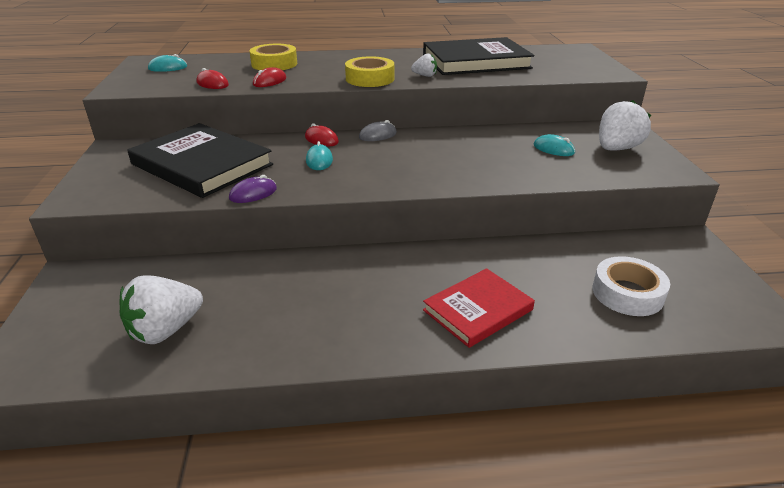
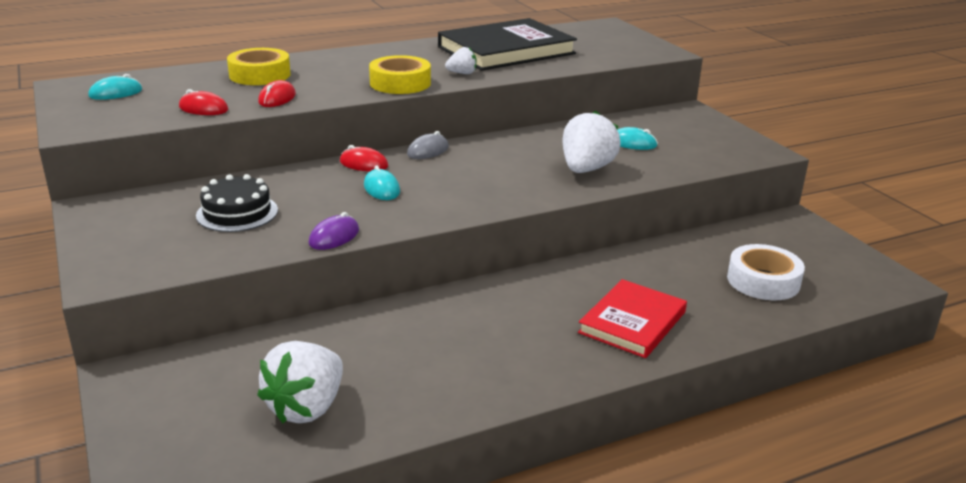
camera: 20 degrees left, 5 degrees down
(202, 164) = (237, 212): black book -> black cake
(616, 149) = (695, 135): white strawberry -> white strawberry (586, 169)

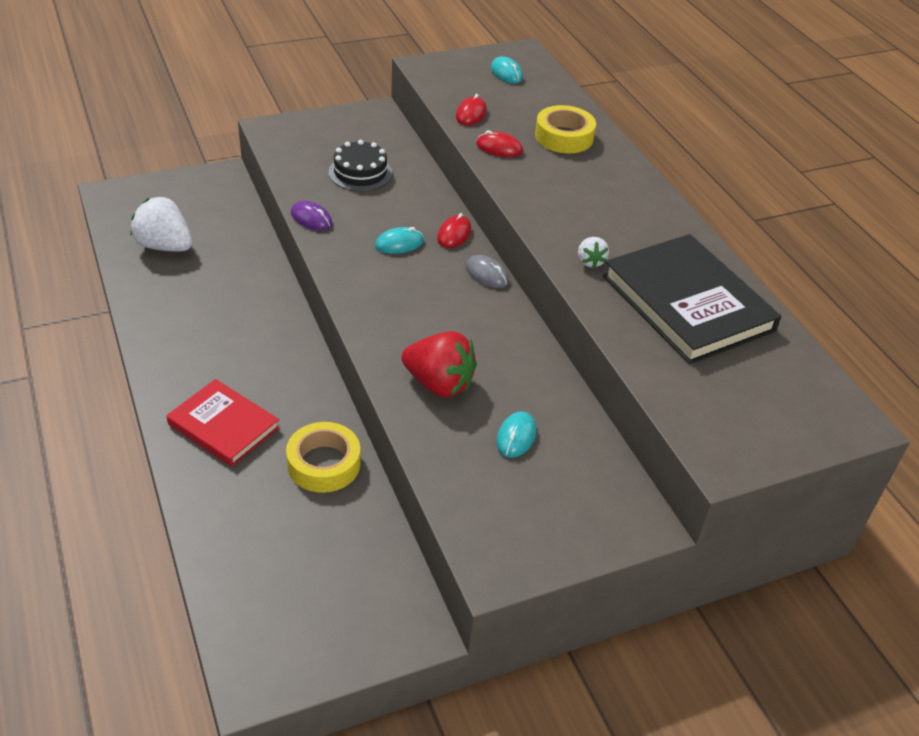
camera: 90 degrees right, 15 degrees up
(400, 83) = (550, 218): yellow tape -> yellow tape (324, 464)
(586, 169) = (439, 384): white strawberry -> red strawberry
(763, 281) = (276, 548): white tape -> none

